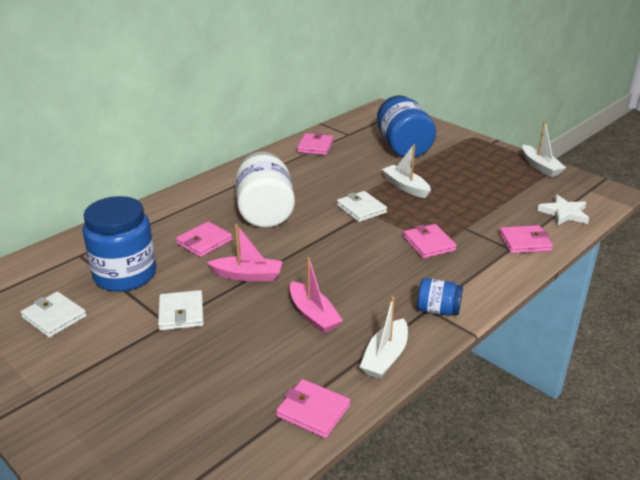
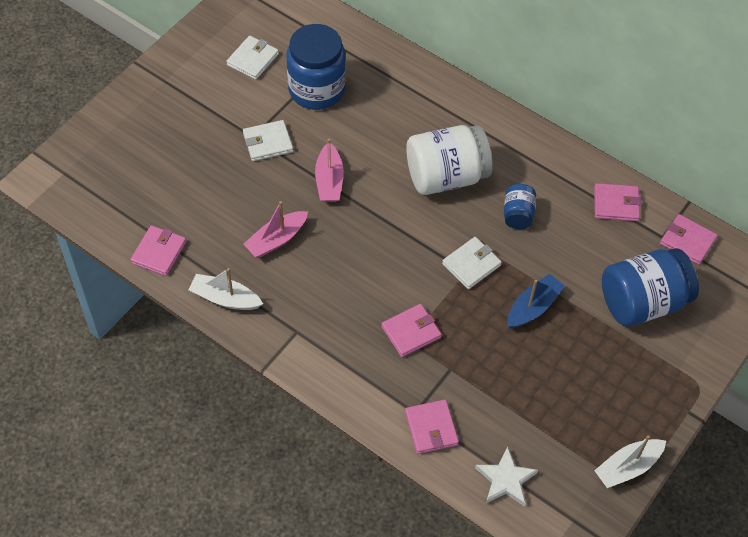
camera: 80 degrees right, 25 degrees up
(204, 242) = (380, 136): pink wallet -> pink wallet (687, 241)
(405, 187) = (533, 307): white boat -> blue boat
(438, 310) = (295, 339): blue jar -> blue jar (517, 215)

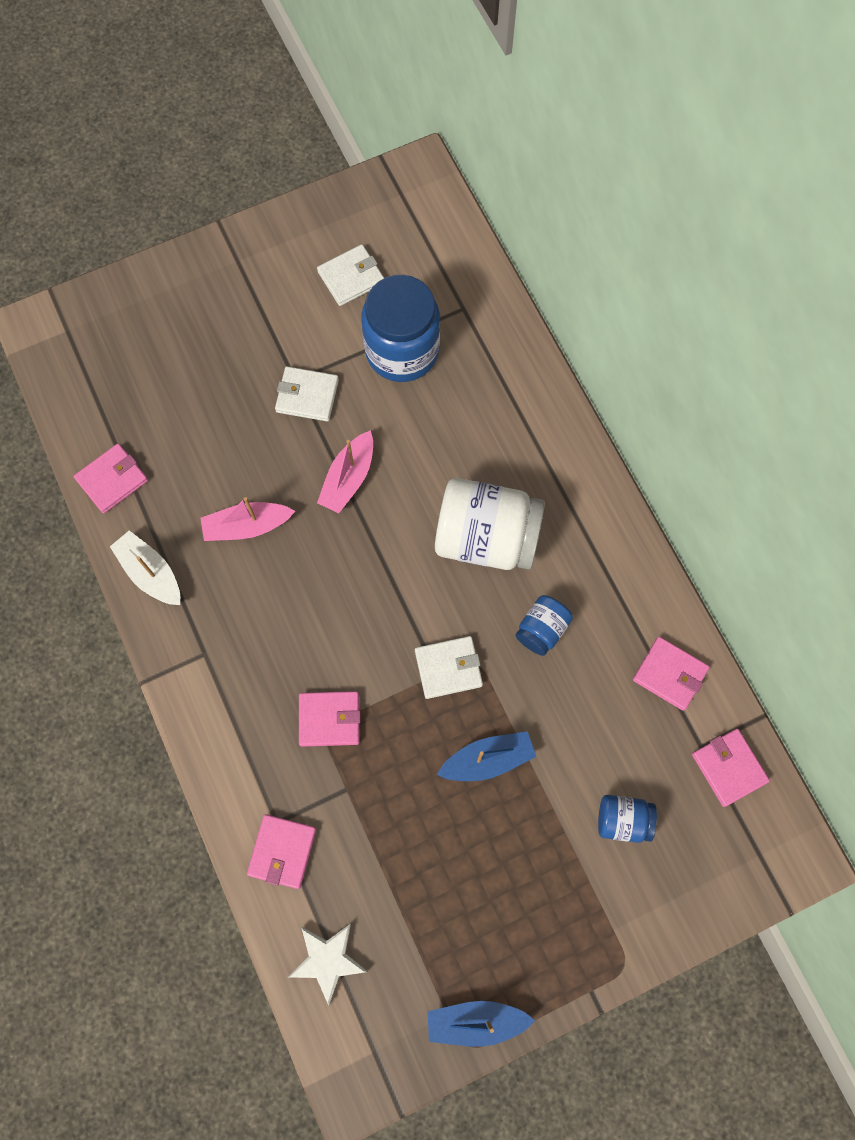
camera: 30 degrees right, 15 degrees up
(627, 467) = (475, 1021): white boat -> blue boat
(642, 302) = (623, 820): blue jar -> blue jar, size x0.50

